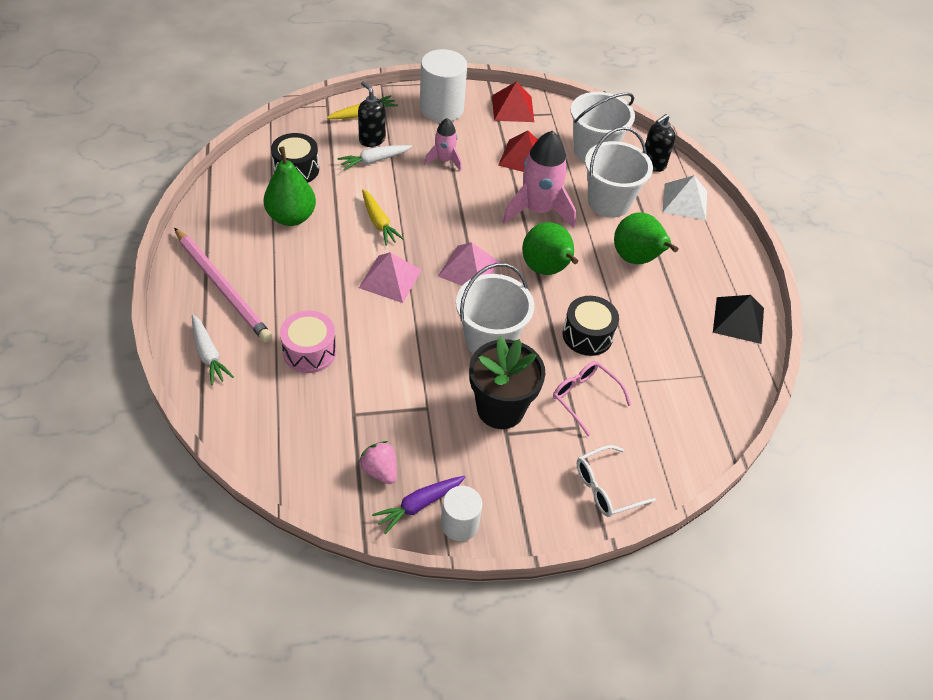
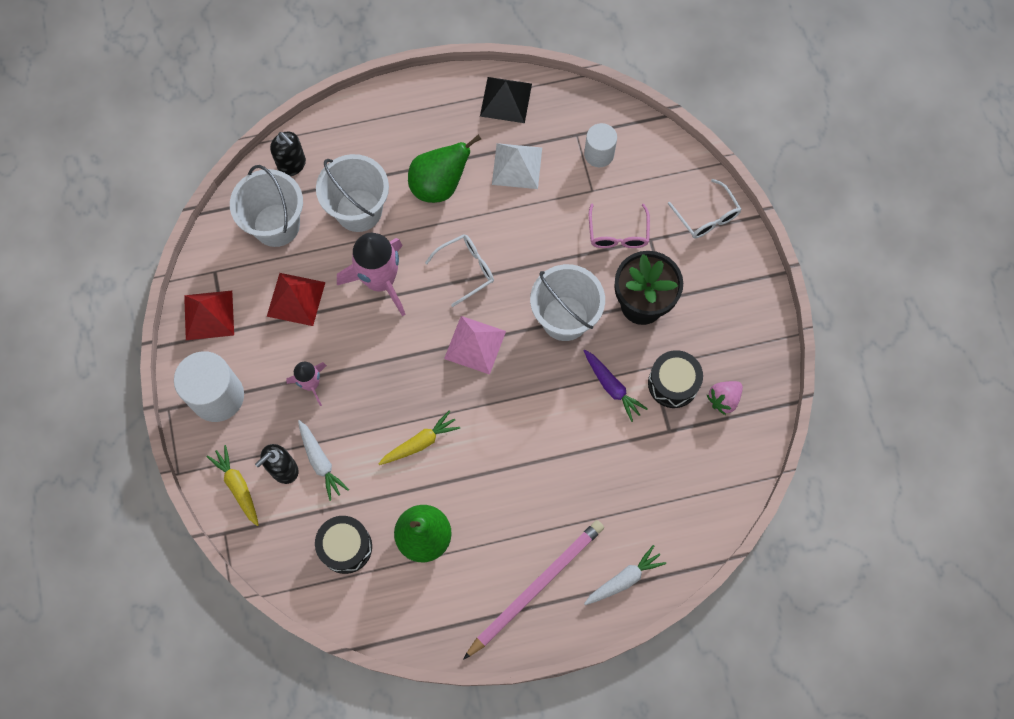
camera: 90 degrees left, 20 degrees up
(309, 351) = (605, 483): pink drum -> none
(390, 278) = (500, 420): pink pyramid -> none
(419, 505) = (750, 363): purple carrot -> purple carrot (612, 387)
(459, 524) = (762, 329): white cylinder -> white cylinder (599, 154)
(546, 270) = (466, 270): green pear -> white glasses
(585, 398) = (618, 233): pink glasses -> pink glasses turned 45 degrees counterclockwise
(587, 335) = (545, 231): black drum -> black drum (673, 383)
(685, 201) = (348, 136): white pyramid -> white pyramid (517, 166)

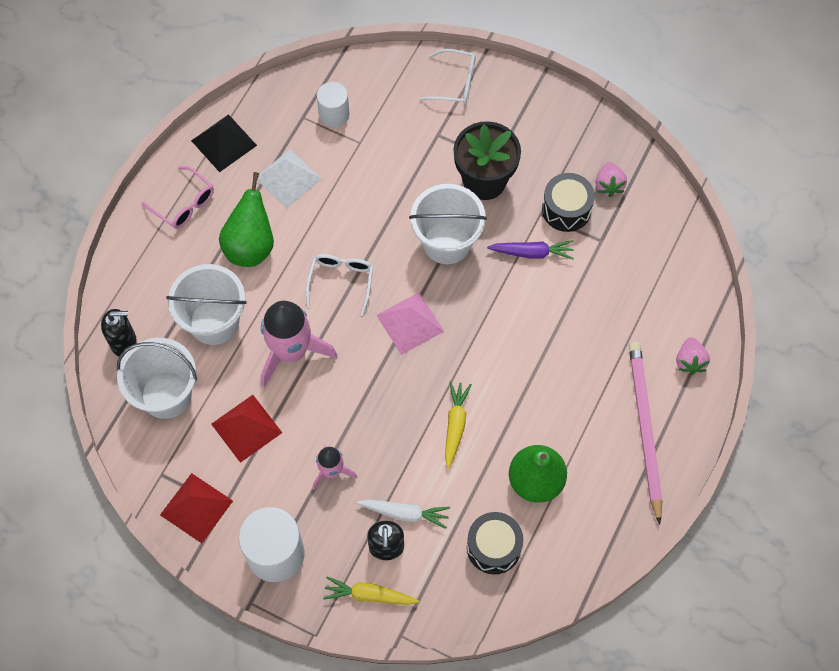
camera: 50 degrees left, 5 degrees down
(618, 233) = (412, 152): pink glasses -> pink glasses (184, 204)
(624, 579) = (690, 361): white carrot -> pink strawberry

